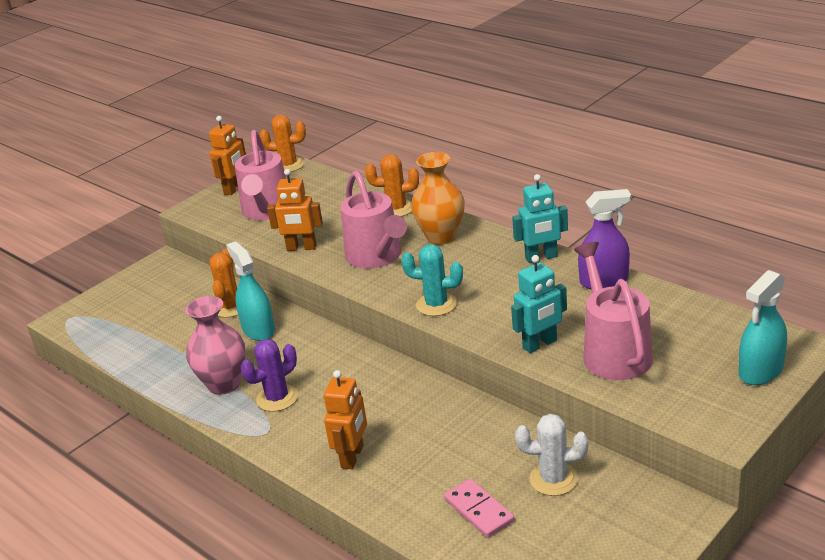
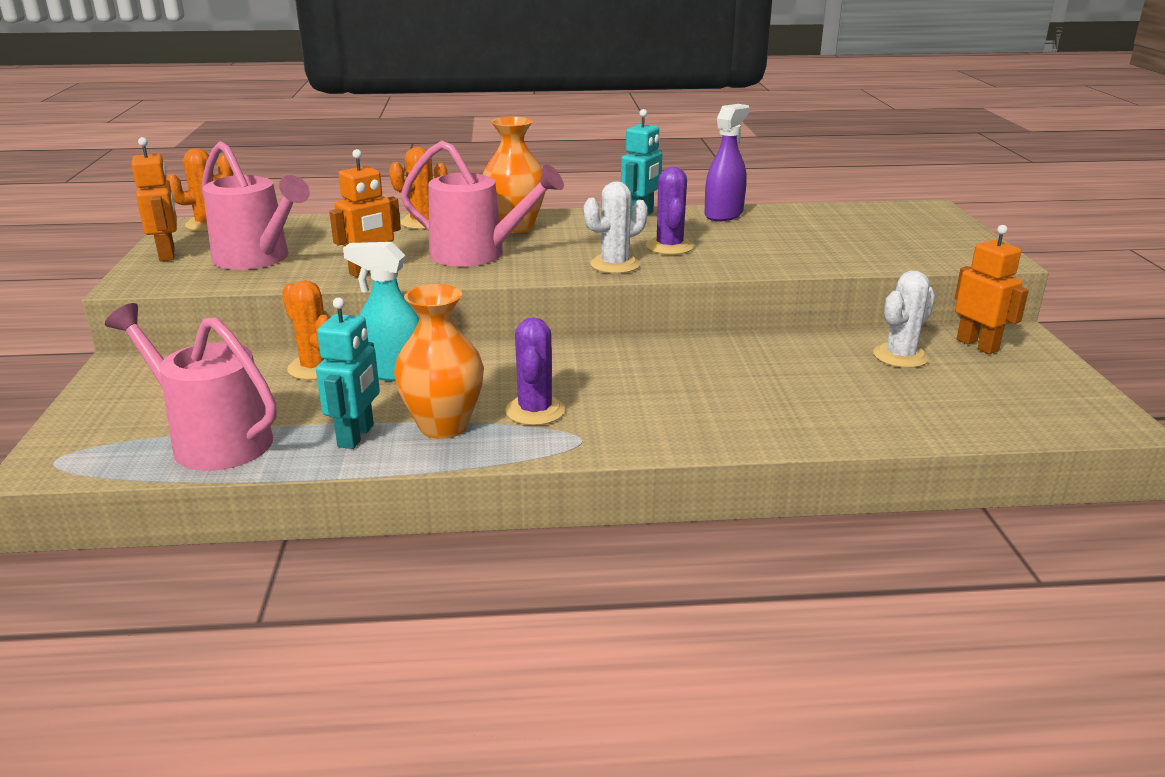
camera: 50 degrees left, 5 degrees down
(224, 384) = (443, 426): pink vase -> orange vase
(353, 457) = (711, 416): orange robot -> orange robot (977, 345)
(436, 304) = (615, 265): turquoise cactus -> white cactus
(478, 510) = (894, 399): pink domino -> none
(501, 301) = (669, 247): none -> purple cactus
(540, 344) = (763, 259): turquoise robot -> turquoise robot (356, 436)
(613, 352) = (826, 246): pink watering can -> pink watering can (212, 440)
(760, 371) = (939, 225): turquoise spray bottle -> none

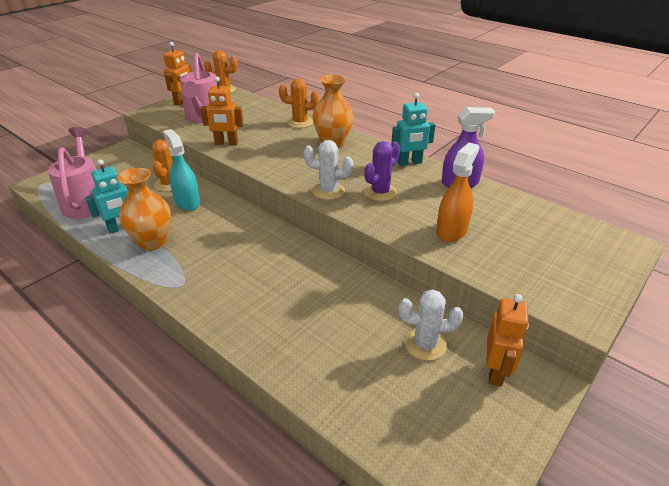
camera: 45 degrees right, 10 degrees up
(477, 254) = (283, 153): pink watering can -> none
(535, 411) = (194, 256): purple cactus -> none
(798, 248) = (452, 231): none -> orange spray bottle

